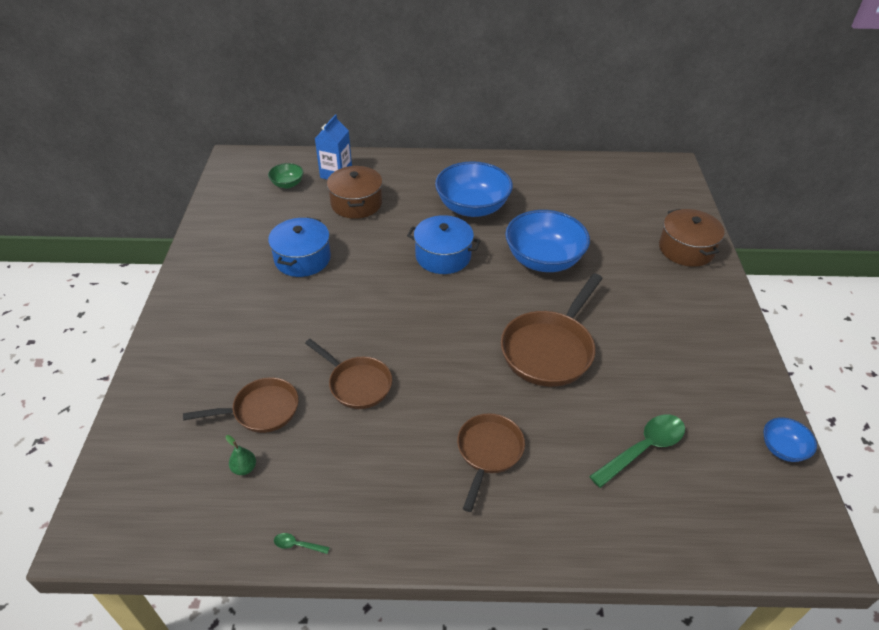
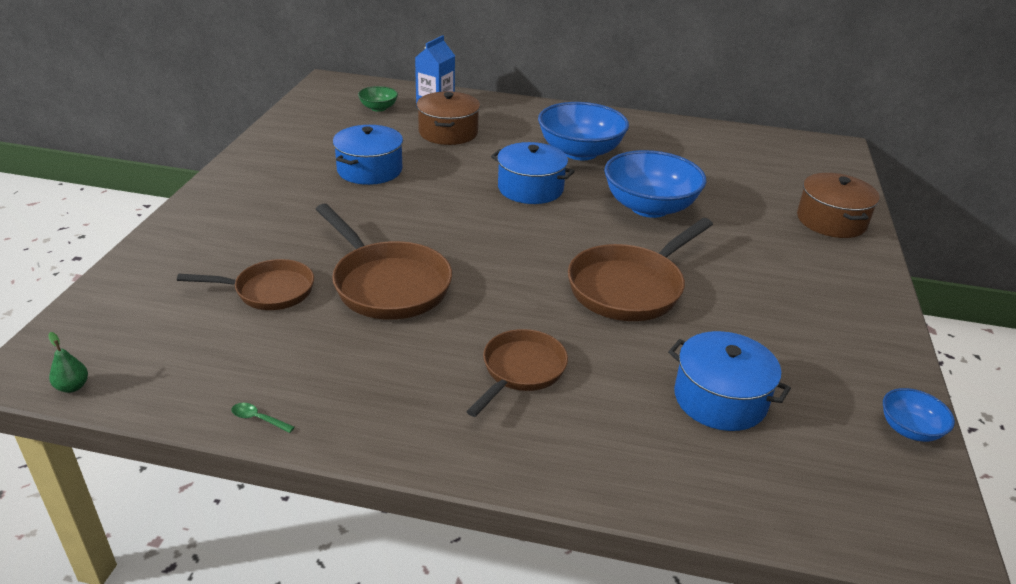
camera: 10 degrees right, 10 degrees down
(244, 468) = (228, 339): green pear -> green pear (72, 387)
(357, 384) = (387, 284): brown pan -> brown pan, size x1.56
(643, 448) = (720, 399): green spoon -> blue pot

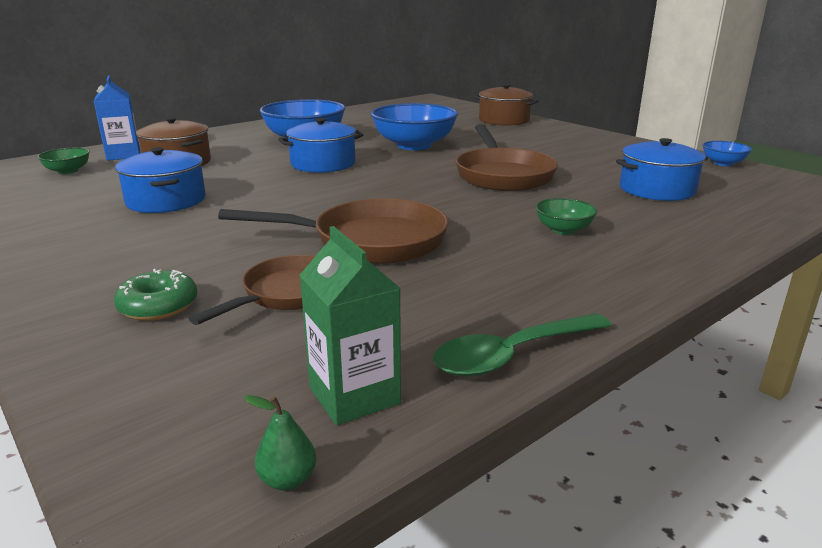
camera: 50 degrees left, 10 degrees down
(163, 373) = (354, 395): none -> green carton
(214, 255) = (158, 306): none -> green donut
(258, 419) = (512, 355): green spoon -> green spoon, size x2.37
(521, 371) = (563, 230): brown pan -> green bowl

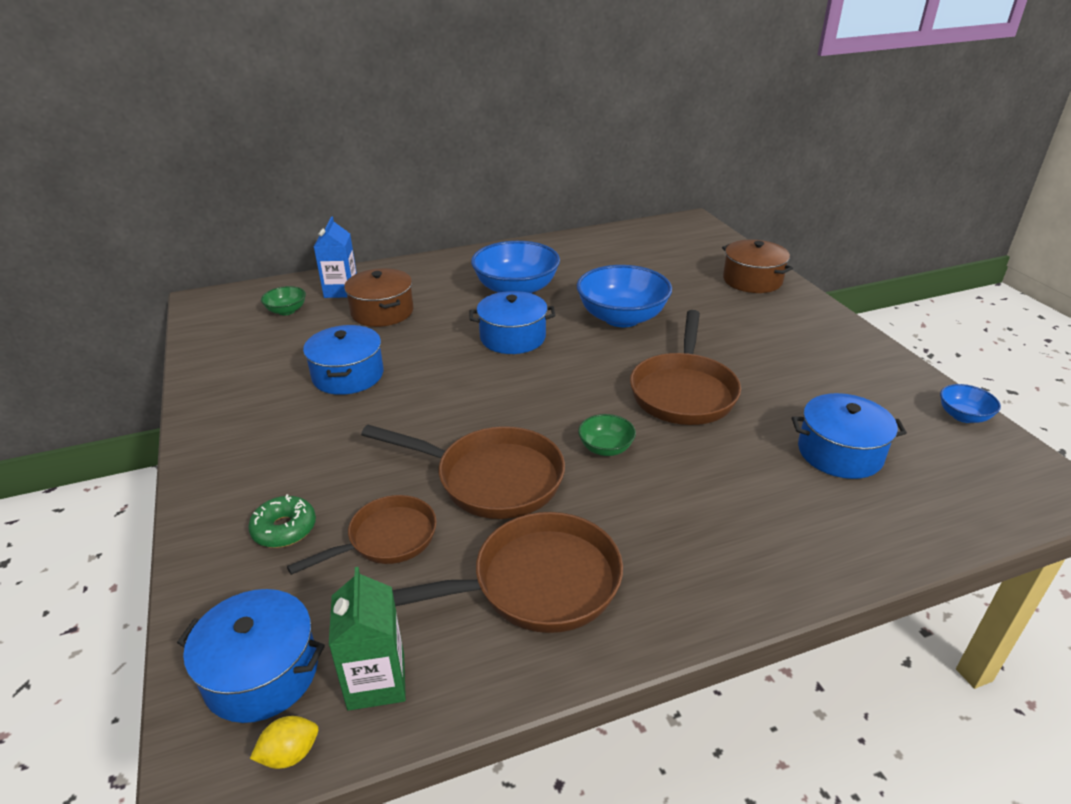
camera: 20 degrees right, 10 degrees up
(201, 419) = (261, 673): none -> blue pot
(287, 479) = (290, 754): green pear -> yellow lemon
(472, 297) = (536, 584): none -> brown pan
(512, 355) = (524, 671): green spoon -> none
(563, 230) = (686, 502): green bowl -> green bowl (606, 448)

